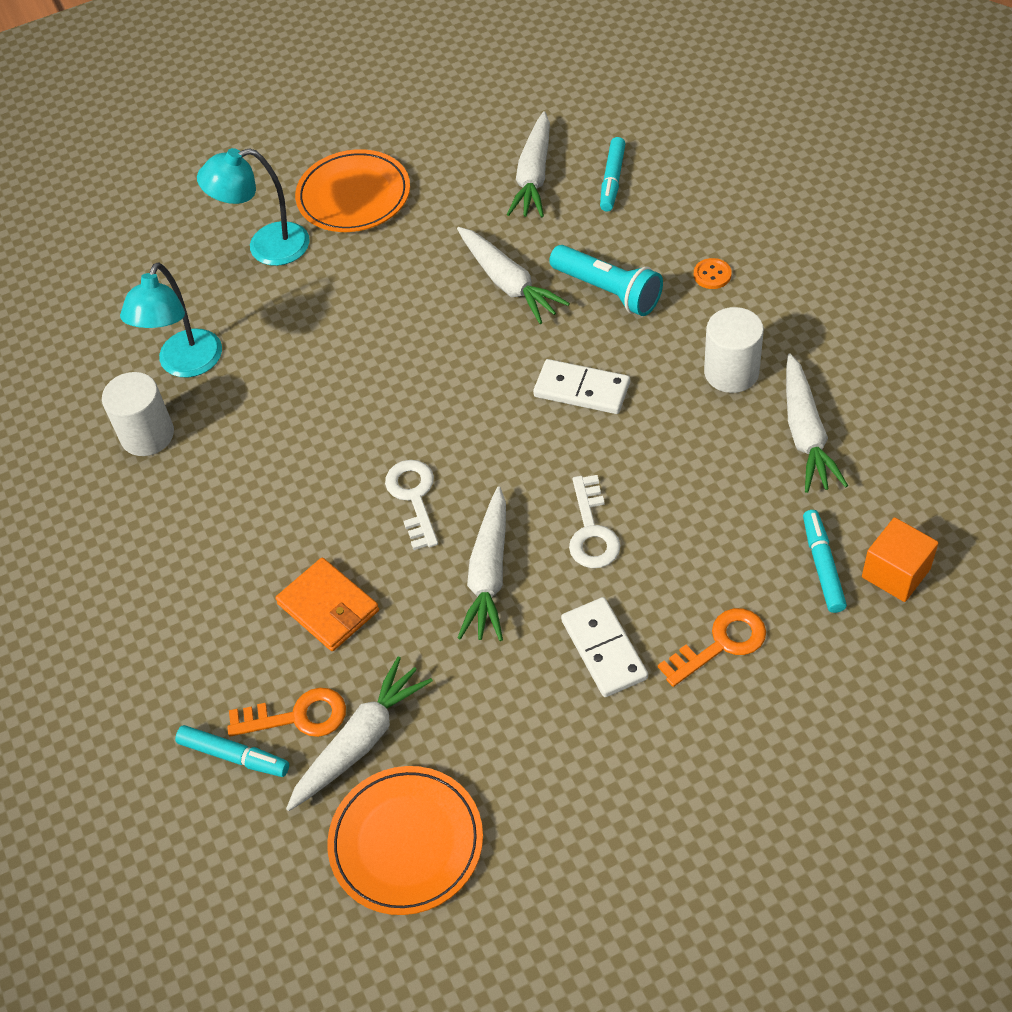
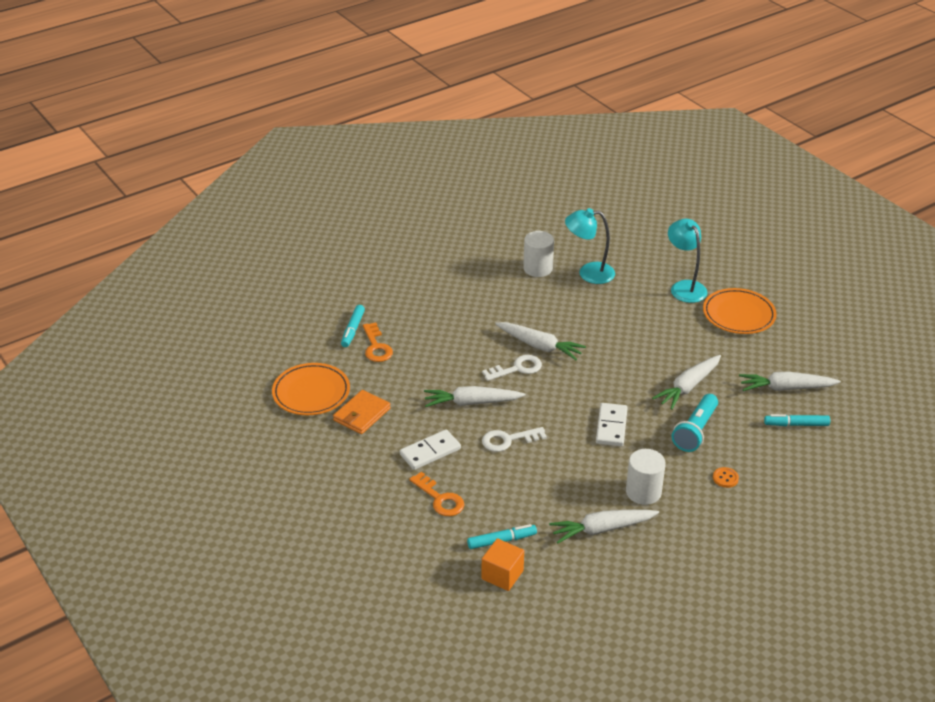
camera: 75 degrees right, 15 degrees down
(328, 607) = (441, 347): orange wallet -> orange wallet (362, 414)
(360, 742) = (364, 369): white carrot -> white carrot (539, 346)

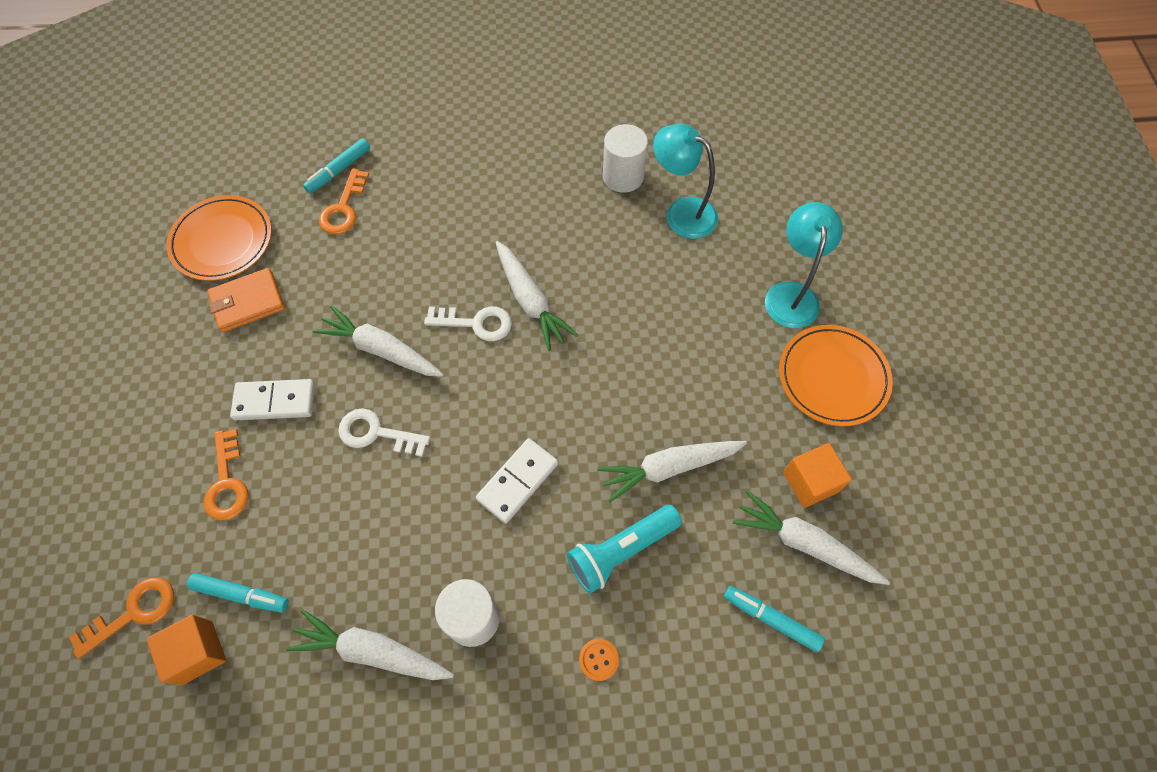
camera: 30 degrees right, 25 degrees up
(445, 576) = (134, 612): none -> orange key
(766, 362) = (810, 482): none -> orange cube

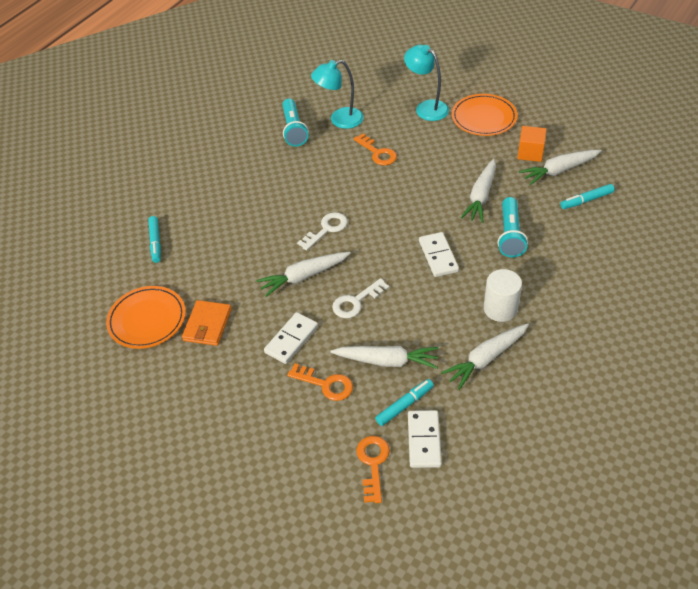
camera: 50 degrees left, 15 degrees down
(197, 652) = (424, 440): orange cube -> white domino
(344, 208) = (186, 252): orange key -> orange key (377, 153)
(530, 300) = (334, 201): white carrot -> white carrot (386, 361)
(598, 659) = (559, 270): orange button -> none
(623, 176) = (294, 130): white cylinder -> turquoise flashlight

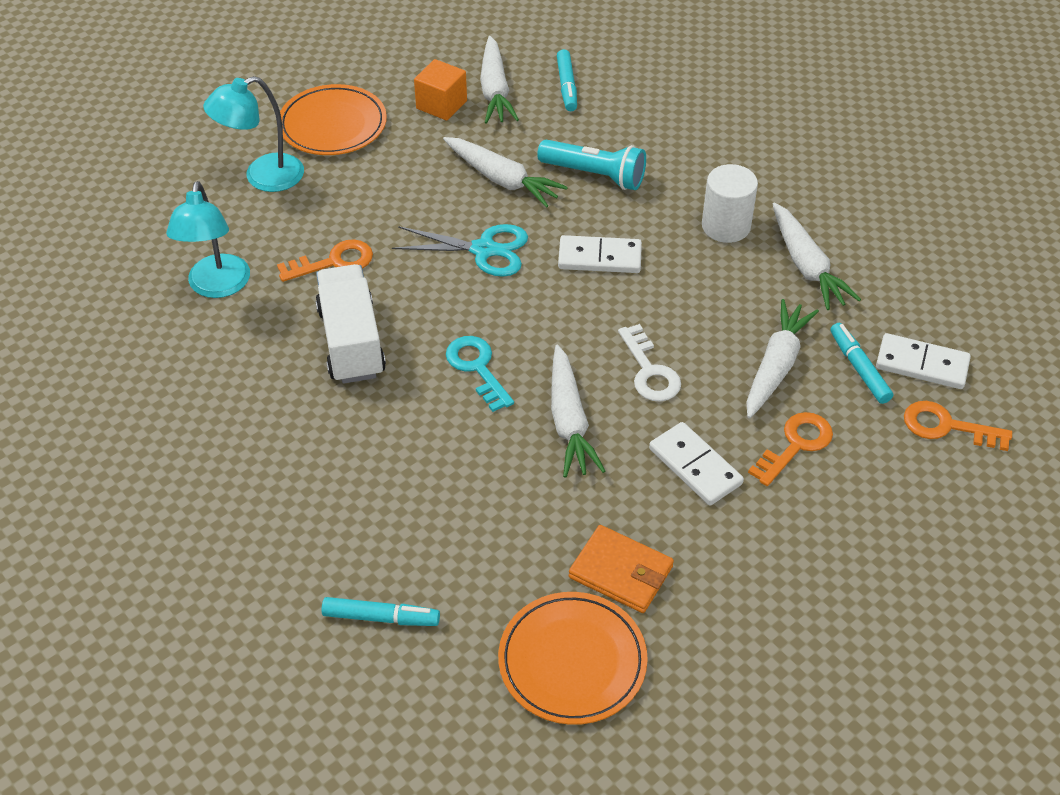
camera: 75 degrees left, 0 degrees up
(294, 130) = (199, 352): turquoise flashlight -> none
(324, 177) = (351, 342): none -> white truck
(326, 229) = (477, 368): white key -> turquoise key
(418, 206) = (484, 250): none -> turquoise scissors

